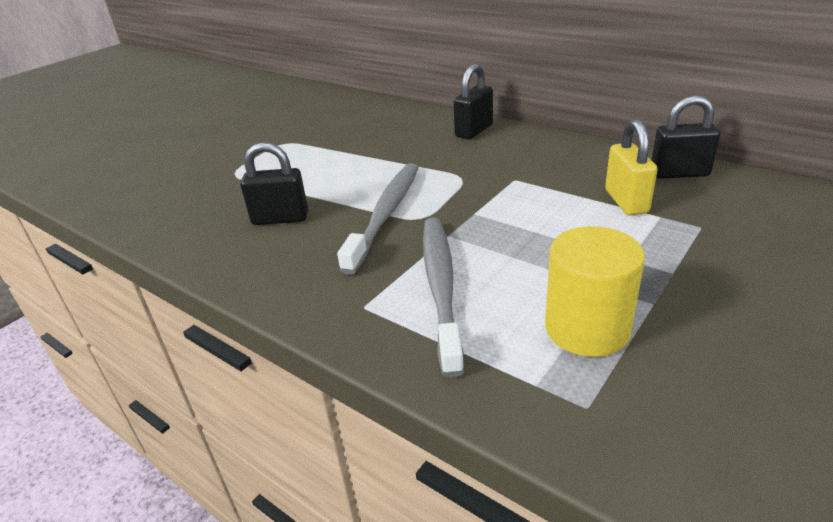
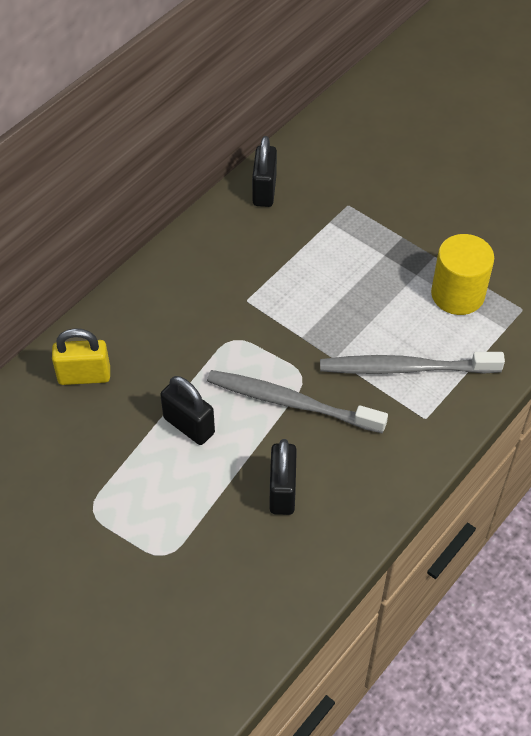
camera: 90 degrees left, 20 degrees up
(474, 131) = (125, 318): black padlock -> black padlock (189, 425)
(626, 201) = (303, 235): yellow padlock -> yellow padlock (84, 376)

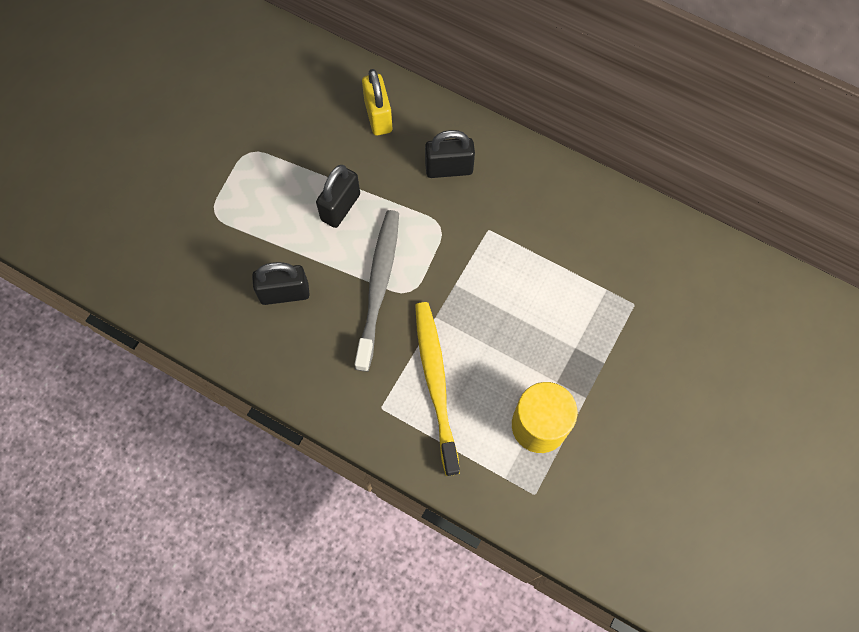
camera: 80 degrees right, 15 degrees up
(264, 191) = (631, 222): black padlock -> black padlock (449, 169)
(404, 368) = (435, 382): grey toothbrush -> yellow toothbrush

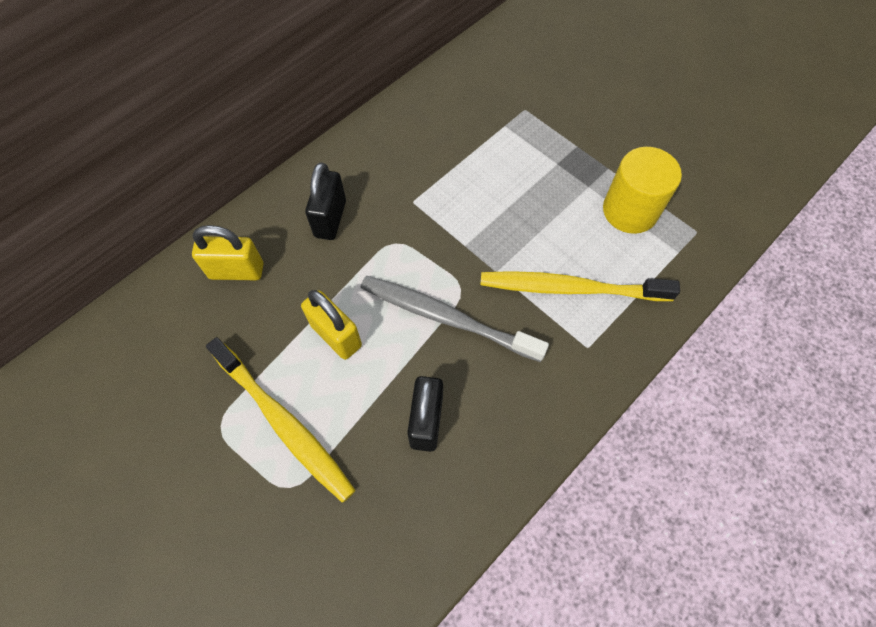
camera: 75 degrees left, 5 degrees down
(260, 194) = (284, 424): none -> yellow toothbrush
(340, 207) = (336, 335): black padlock -> yellow padlock

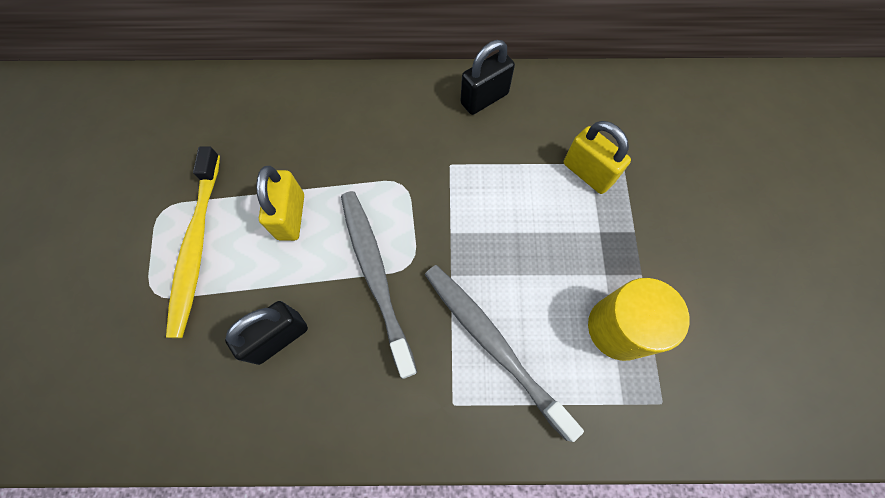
camera: 45 degrees right, 5 degrees up
(236, 271) = (281, 113): yellow padlock -> yellow padlock (587, 173)
(330, 219) = (378, 128): black padlock -> black padlock (484, 98)
(569, 288) = (492, 343): yellow toothbrush -> grey toothbrush

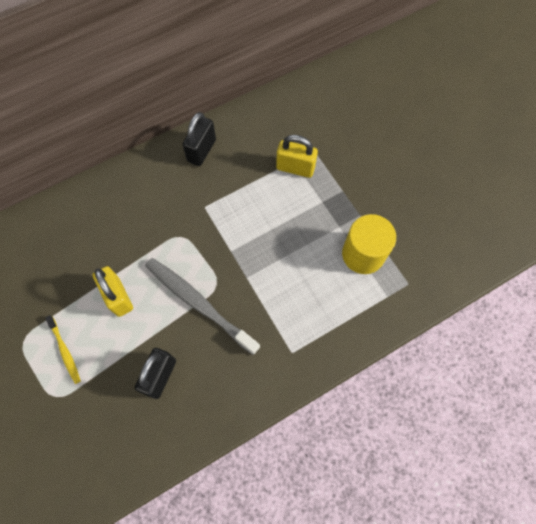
camera: 30 degrees left, 0 degrees up
(196, 247) = (65, 351): yellow toothbrush -> yellow toothbrush, size x0.50
(492, 343) = (295, 304): grey toothbrush -> none

